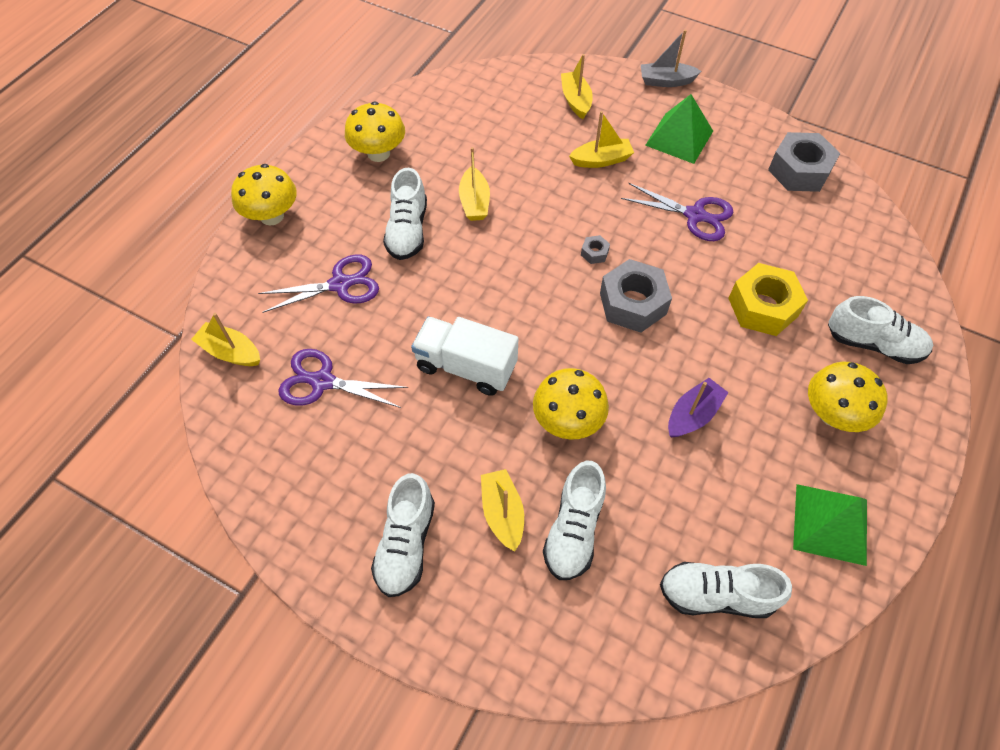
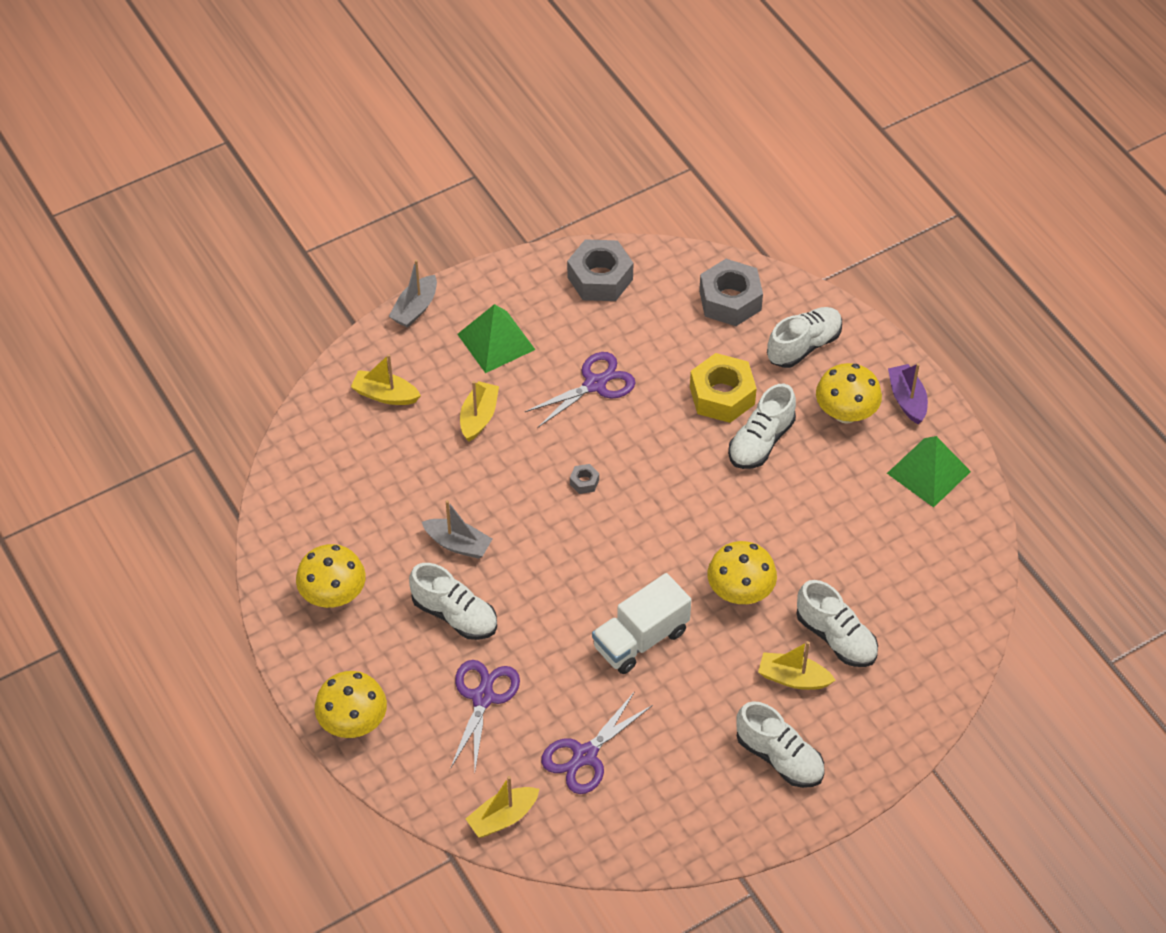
camera: 60 degrees left, 5 degrees down
(474, 202) = (458, 544): yellow boat -> grey boat
(632, 303) = (657, 484): grey nut -> grey nut (730, 300)
(693, 415) = (789, 503): purple boat -> purple boat (907, 399)
(716, 595) = (938, 575): white shoe -> white shoe (761, 441)

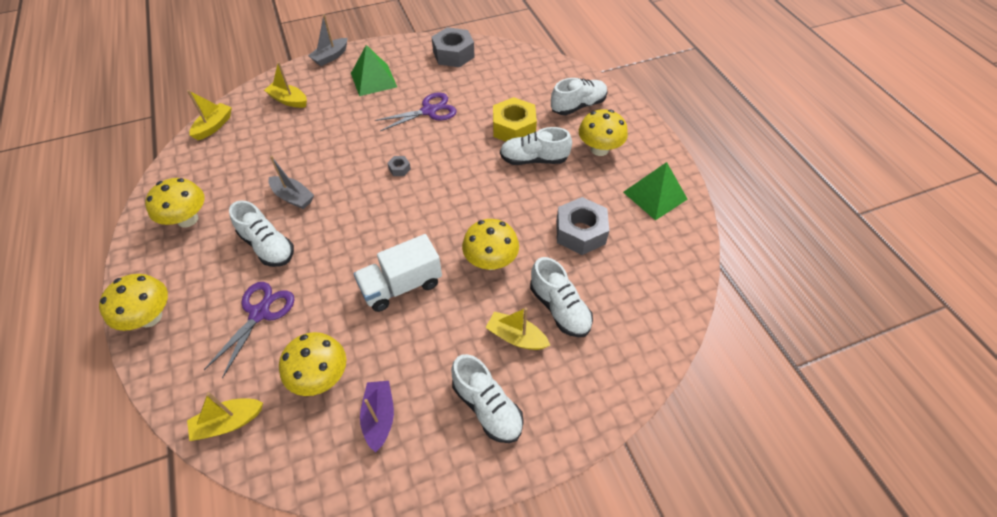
camera: 10 degrees right, 0 degrees up
(479, 417) = (344, 120): yellow boat -> yellow boat (214, 126)
(585, 756) = (321, 377): purple scissors -> yellow mushroom
(730, 300) = (534, 75): grey nut -> grey nut (580, 232)
(761, 441) = (534, 159): white shoe -> white shoe turned 45 degrees clockwise
(907, 399) = (645, 146): purple boat -> purple boat (379, 417)

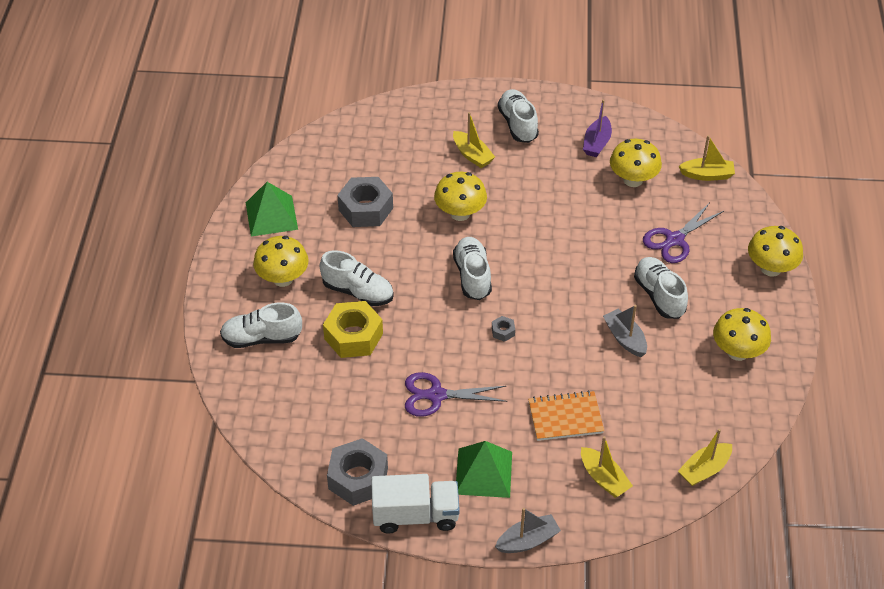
camera: 155 degrees left, 5 degrees down
(327, 126) = (565, 417): none -> orange notebook
(401, 286) = (547, 220): white truck -> white truck (415, 515)
(559, 308) = (426, 161): white shoe -> white shoe (472, 276)

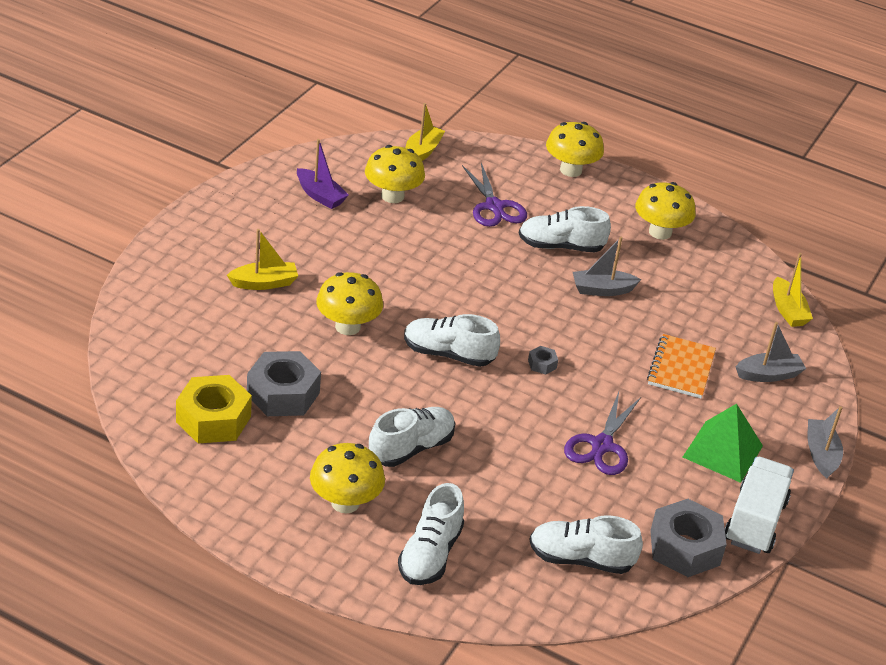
camera: 70 degrees left, 10 degrees down
(271, 216) = (230, 475): green pyramid -> none
(353, 336) = (477, 477): yellow nut -> yellow nut (213, 419)
(518, 124) = (244, 233): white shoe -> white shoe (580, 559)
(604, 478) = (768, 375): yellow boat -> grey boat

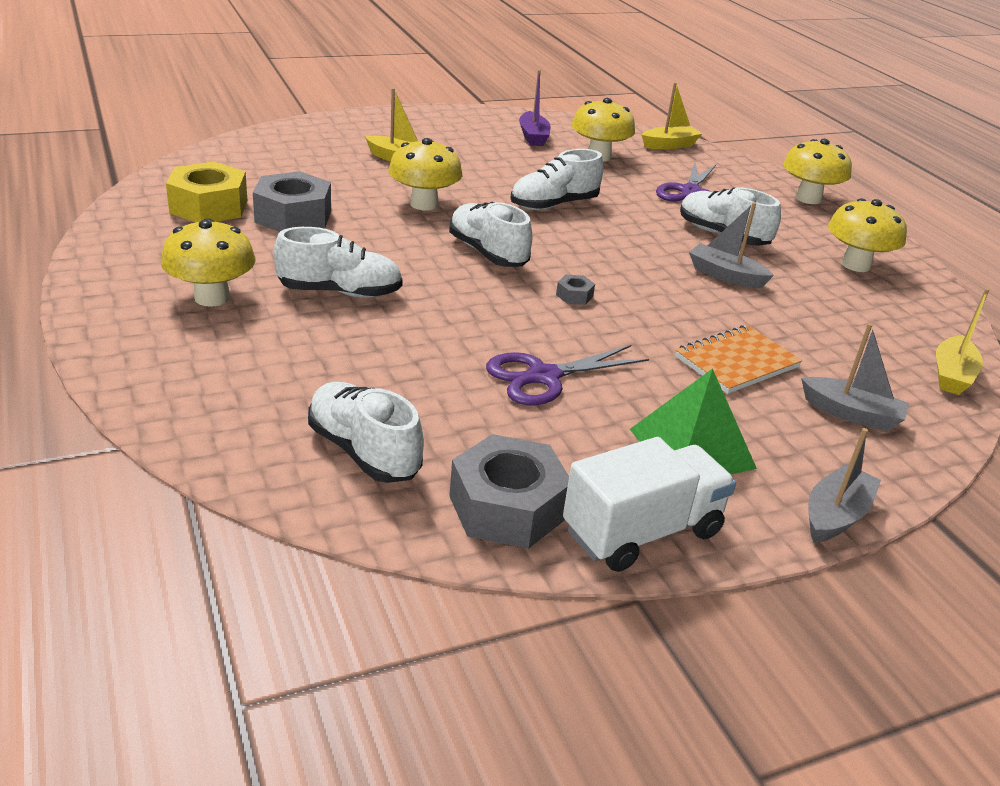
camera: 40 degrees right, 5 degrees down
(430, 554) = (217, 367): white shoe -> white shoe (554, 205)

